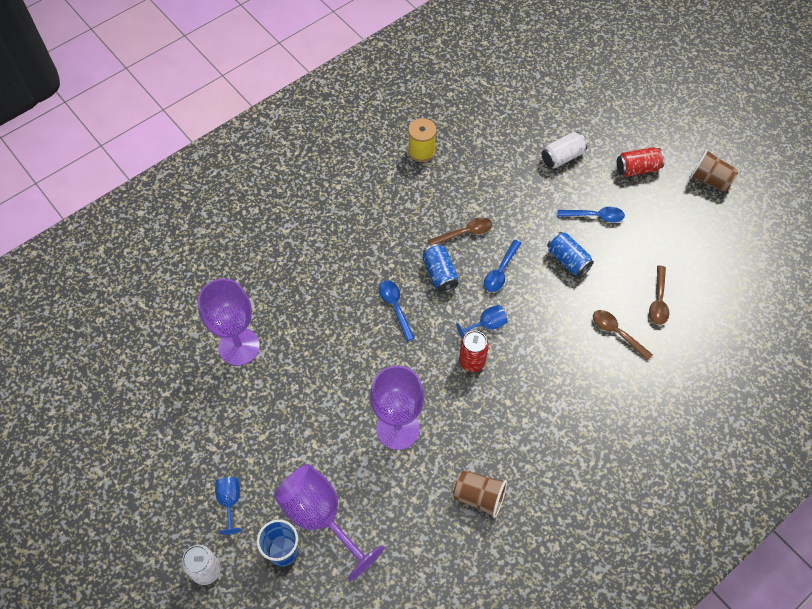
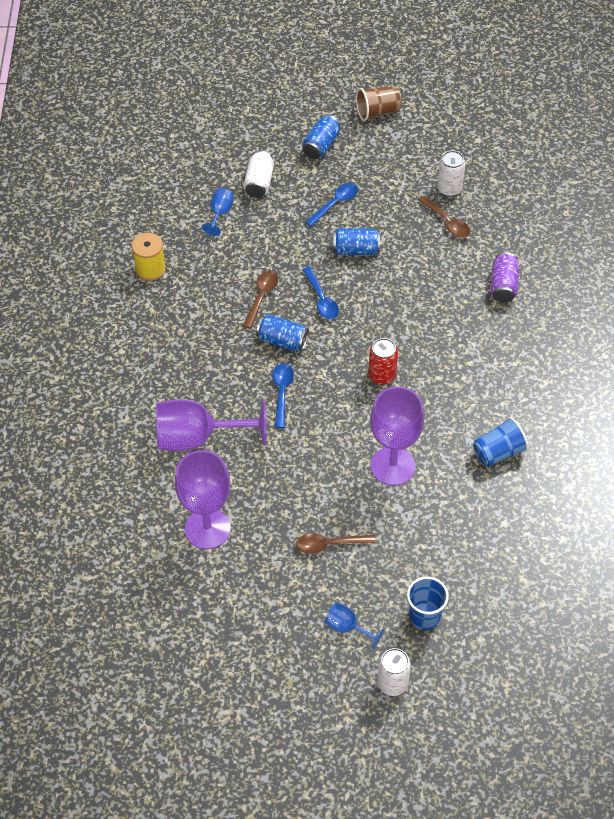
camera: 50 degrees left, 5 degrees down
(320, 517) = (419, 570): purple goblet -> purple goblet (198, 438)
(395, 307) = (282, 392): blue spoon -> blue spoon turned 75 degrees clockwise
(479, 497) = (498, 452): brown cup -> blue cup
(486, 325) = (359, 343): blue goblet -> blue goblet (220, 214)
(616, 333) = (448, 267): brown spoon -> brown spoon (329, 544)
(637, 169) = (321, 145): red can -> blue can
(640, 385) = (503, 285): none -> purple can
(691, 279) = (449, 189): none -> white can

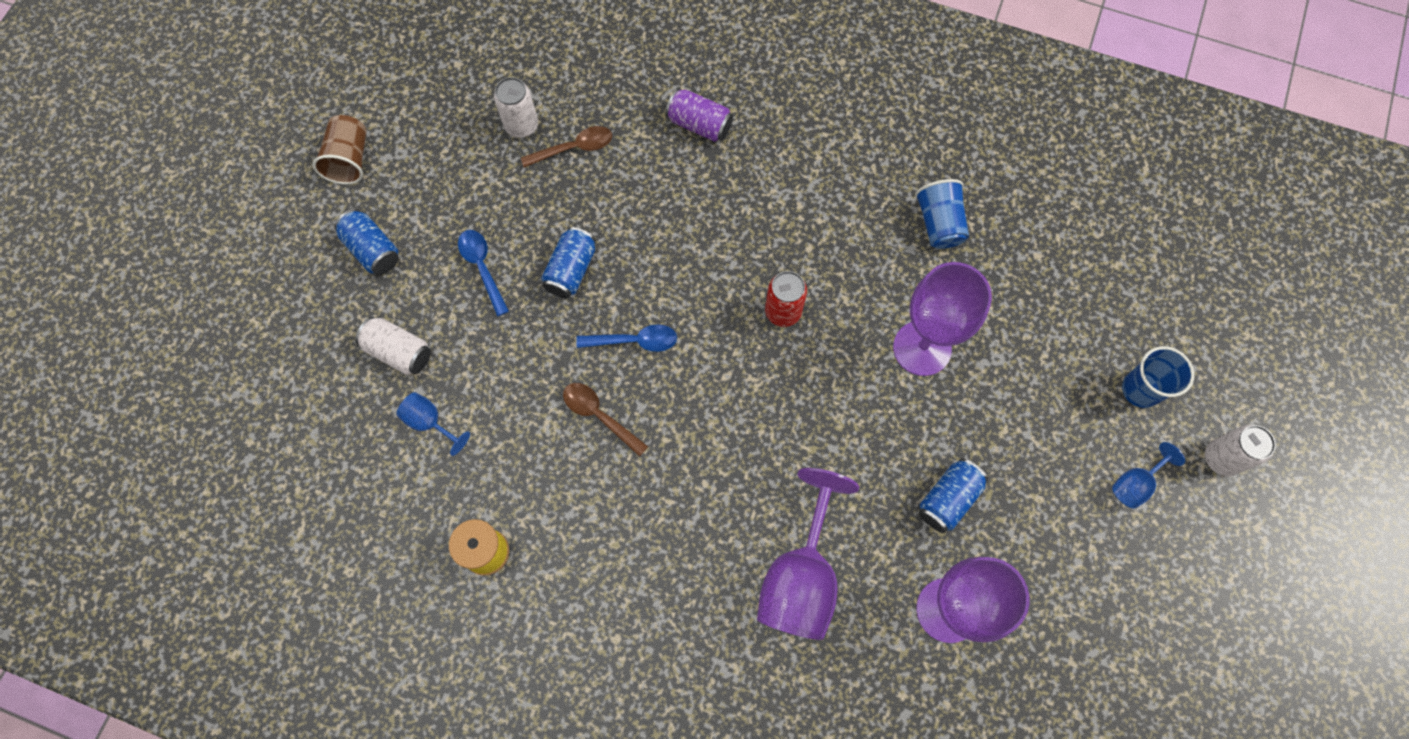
camera: 70 degrees left, 15 degrees up
(282, 341) = (683, 413): blue can -> blue can (948, 499)
(282, 392) = (765, 442): blue spoon -> none
(329, 544) = (1014, 463): brown spoon -> none

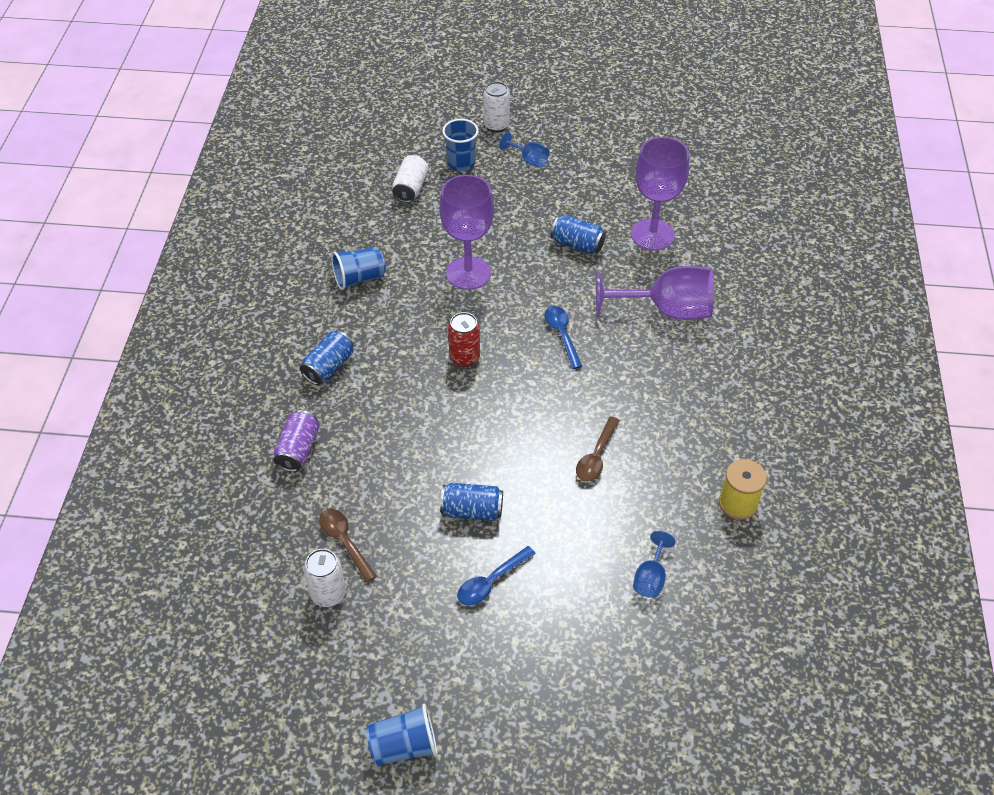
camera: 105 degrees left, 20 degrees down
(349, 159) = (404, 746): brown cup -> blue cup
(372, 250) = (500, 685): blue can -> blue can (328, 367)
(399, 352) = (596, 625): white can -> white can (411, 188)
(634, 341) = (523, 448): blue spoon -> blue spoon (562, 334)

